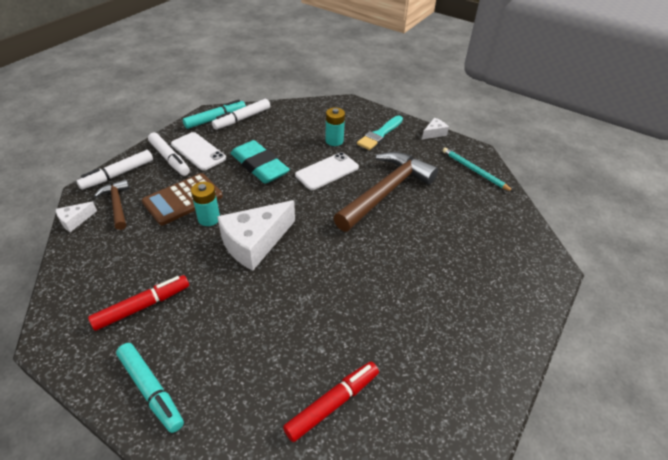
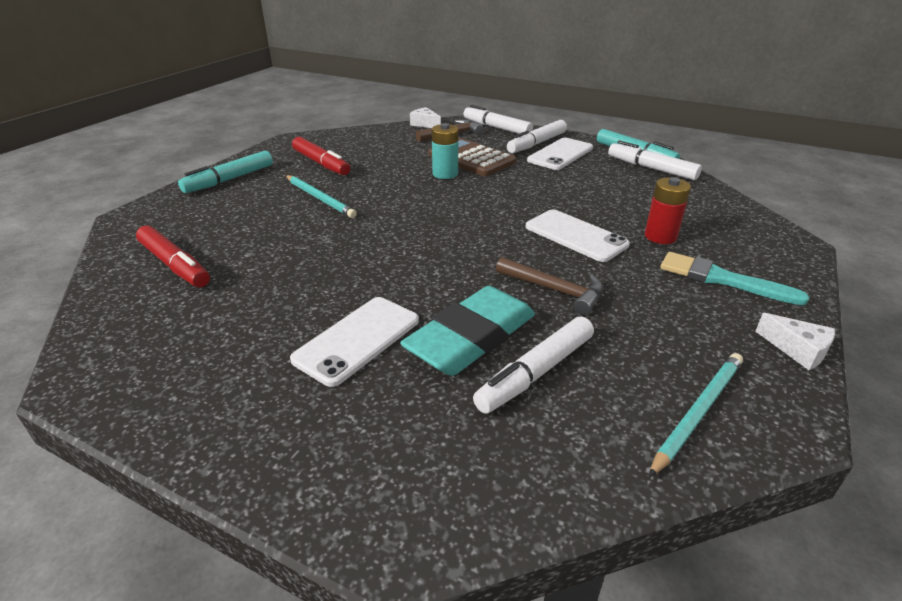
camera: 85 degrees right, 10 degrees down
(229, 304) = (320, 198): none -> turquoise pencil
(255, 243) = (411, 201): white cheese -> none
(259, 166) = (555, 189): turquoise eraser -> turquoise eraser (471, 338)
(334, 141) = (660, 236): turquoise battery -> red battery
(386, 191) = (555, 290): brown hammer -> brown hammer, size x0.50
(432, 278) = (357, 339): none -> white phone
(454, 211) = (536, 372): none -> white marker

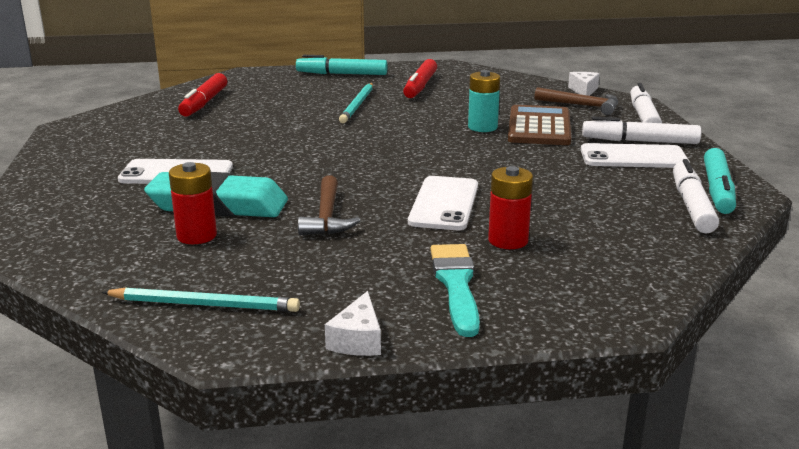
camera: 55 degrees right, 10 degrees down
(536, 372) = (196, 236): white marker -> red battery

